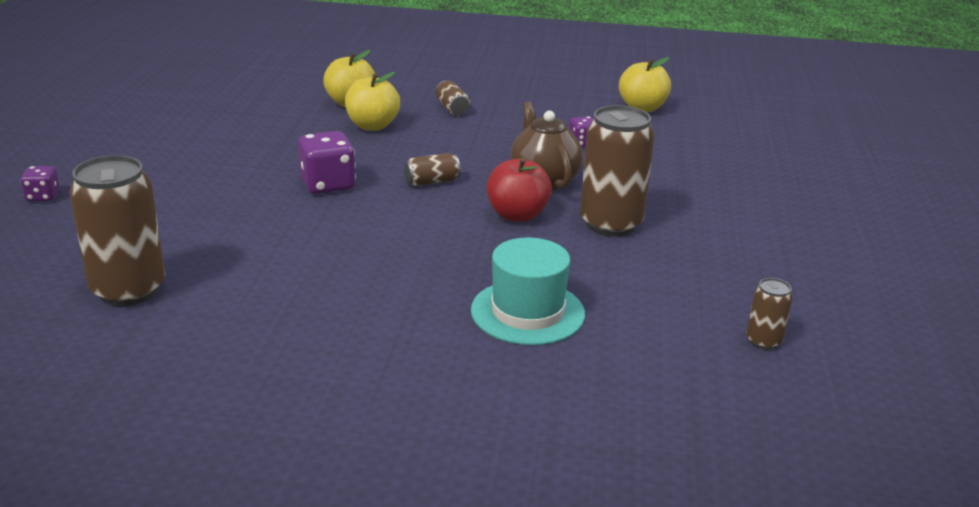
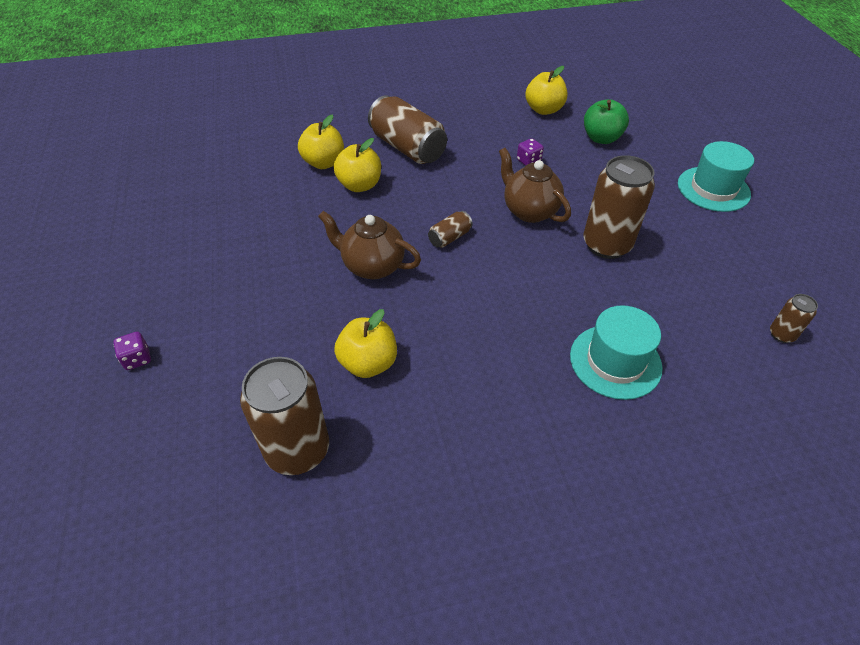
camera: 20 degrees left, 20 degrees up
(255, 250) = (368, 363): none -> yellow apple
(328, 185) = (372, 266): purple dice -> brown teapot
(452, 109) = (407, 148): brown can -> brown can, size x2.12
(517, 215) = (536, 256): red apple -> none
(691, 142) = (601, 138): none -> green apple
(797, 208) = (713, 189): none -> turquoise hat

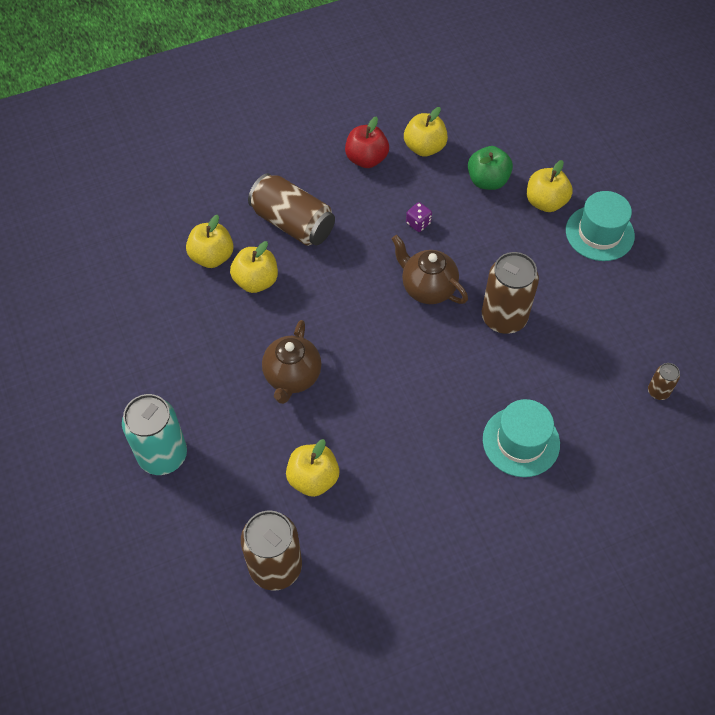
camera: 10 degrees left, 10 degrees up
(137, 359) = (110, 509): purple dice -> none
(213, 317) = (163, 455): none -> turquoise can
(372, 266) = (292, 377): brown teapot -> brown teapot turned 90 degrees counterclockwise
(449, 237) = (357, 332): brown can -> none
(488, 112) = (366, 159): none -> red apple
(658, 160) = (545, 202): none -> yellow apple

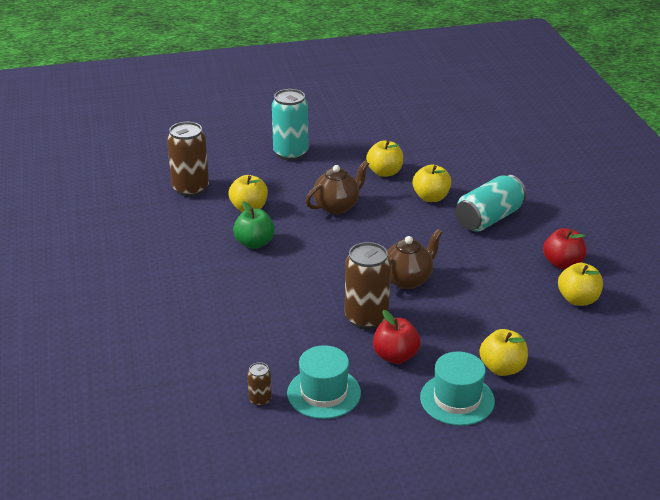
camera: 100 degrees right, 25 degrees down
(212, 257) = (458, 180): yellow apple -> yellow apple (384, 172)
(292, 377) = (337, 206): brown teapot -> brown teapot turned 120 degrees clockwise
(293, 223) = (488, 218): brown can -> turquoise can
(418, 223) = (482, 284): purple dice -> none
(487, 181) = (533, 333): green apple -> green apple (254, 243)
(521, 441) = (241, 308): turquoise hat -> turquoise hat (324, 393)
(556, 286) = (395, 356): none -> red apple

